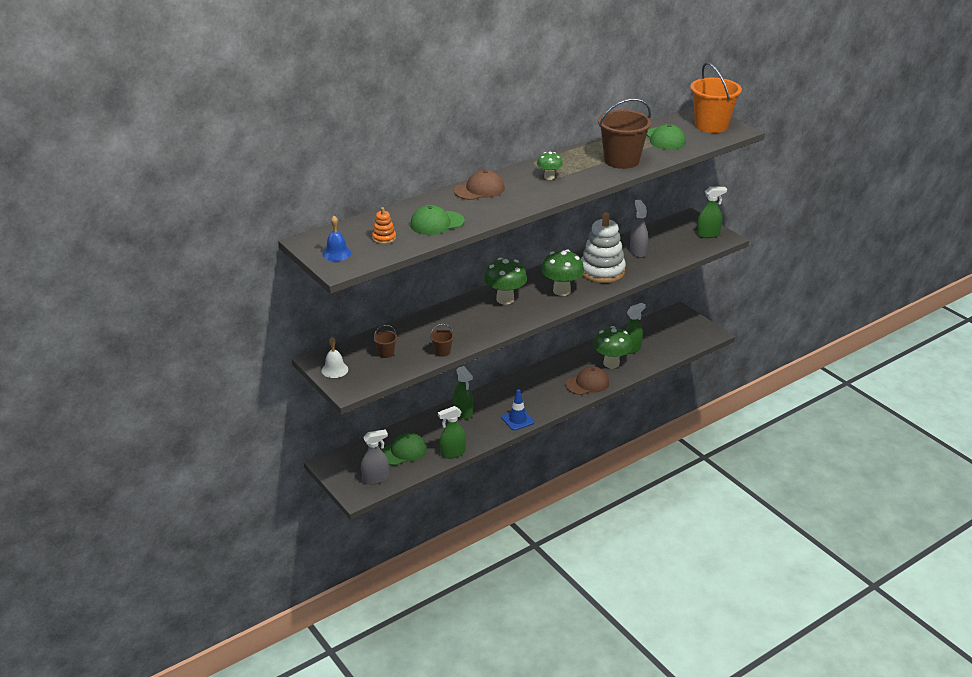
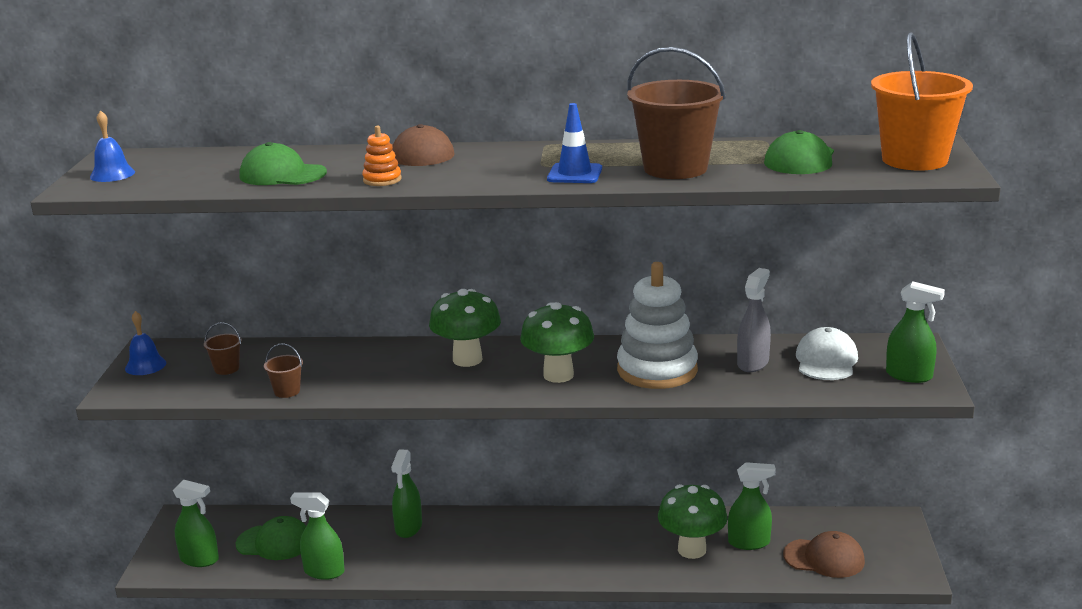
camera: 40 degrees right, 10 degrees down
(334, 370) = (145, 365): white bell -> blue bell
(375, 478) = (200, 559): grey spray bottle -> green spray bottle
(384, 238) = (193, 173): orange stacking toy -> orange stacking toy (382, 180)
(517, 420) = (460, 568): blue traffic cone -> blue traffic cone (574, 174)
(549, 177) = (530, 163): green mushroom -> none
(587, 383) = (619, 562): brown cap -> brown cap (824, 558)
(666, 239) = (826, 361): none -> white cap

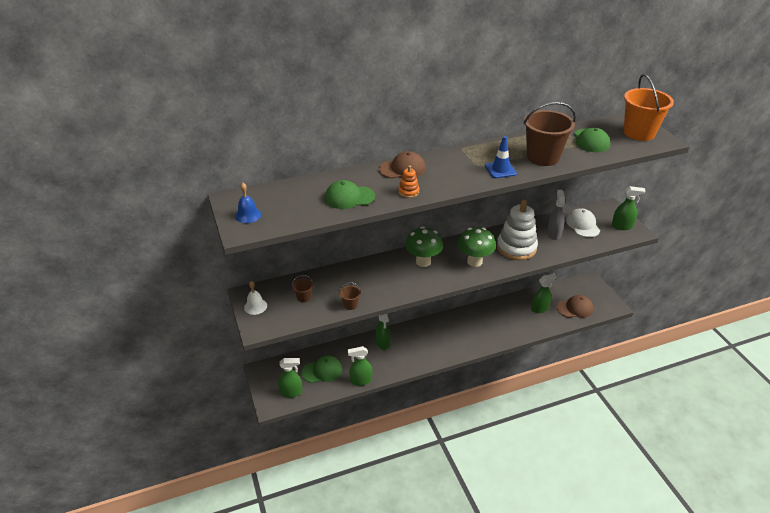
camera: 25 degrees left, 15 degrees up
(145, 365) = (255, 306): blue bell -> white bell
(692, 550) = (519, 319): green mushroom -> none

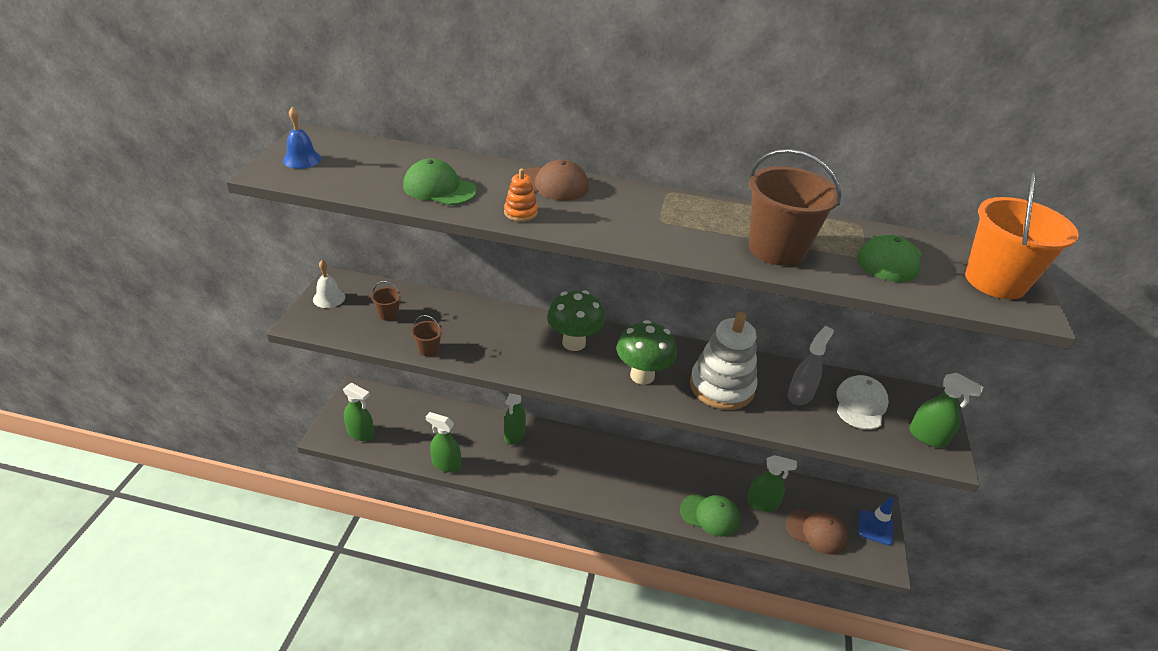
camera: 30 degrees right, 0 degrees up
(322, 371) = (416, 428): green cap -> green cap (710, 515)
(500, 170) = (687, 239): blue traffic cone -> blue traffic cone (875, 527)

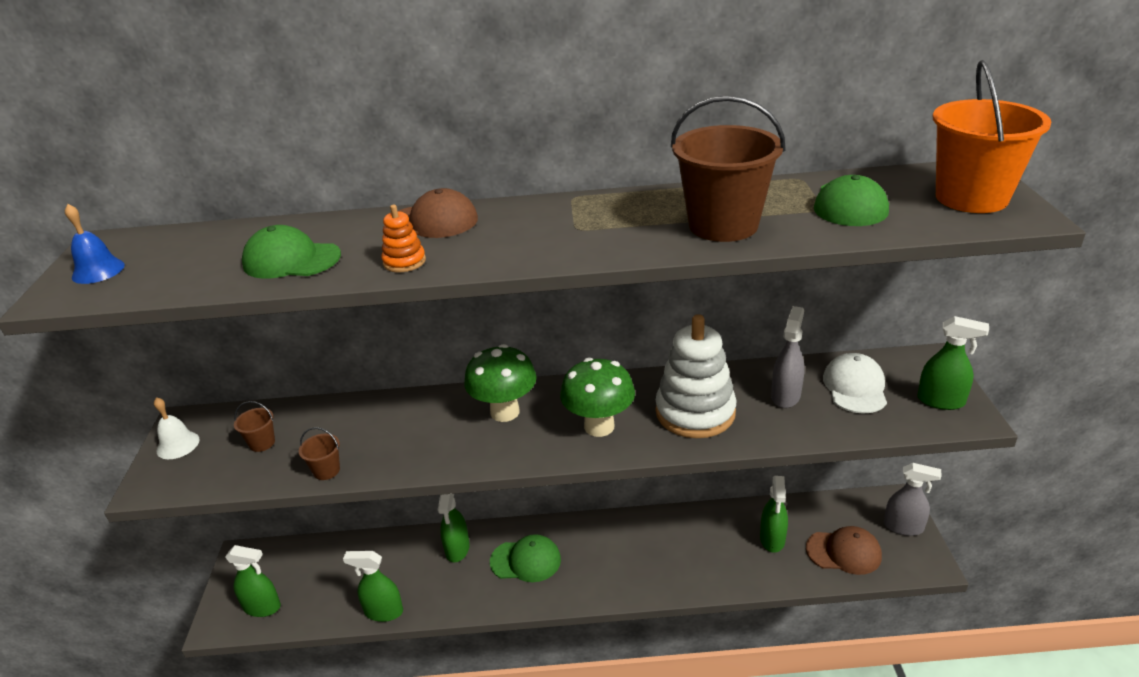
camera: 10 degrees left, 5 degrees down
(710, 515) = (719, 571): green cap -> green cap (526, 560)
(762, 503) = (772, 539): green spray bottle -> green spray bottle turned 105 degrees clockwise
(875, 527) = (903, 527): blue traffic cone -> grey spray bottle

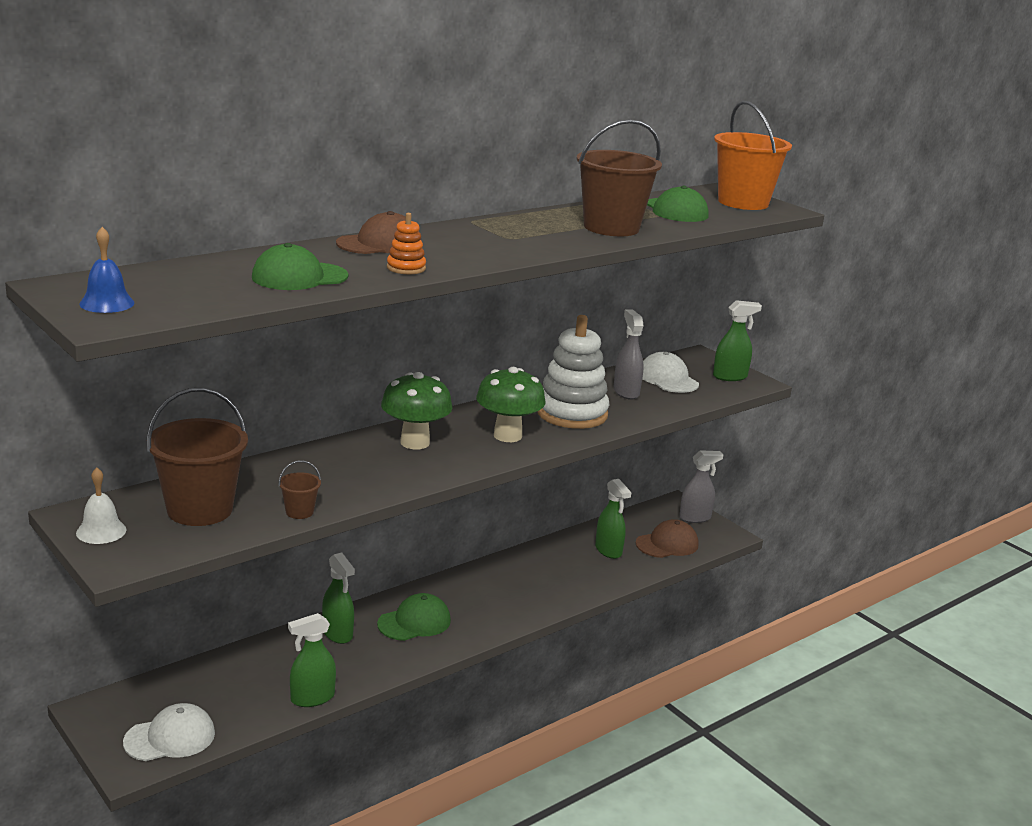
camera: 40 degrees left, 10 degrees down
(262, 443) = (200, 509): brown bucket -> brown bucket, size x2.30
(262, 607) = (170, 737): green spray bottle -> white cap

